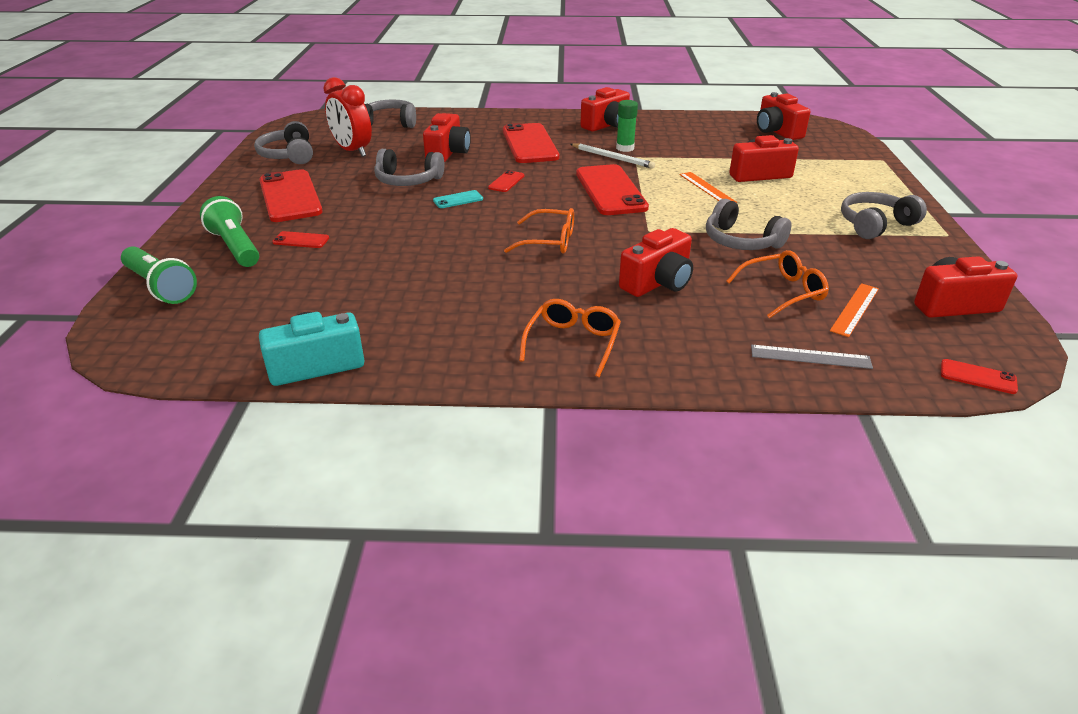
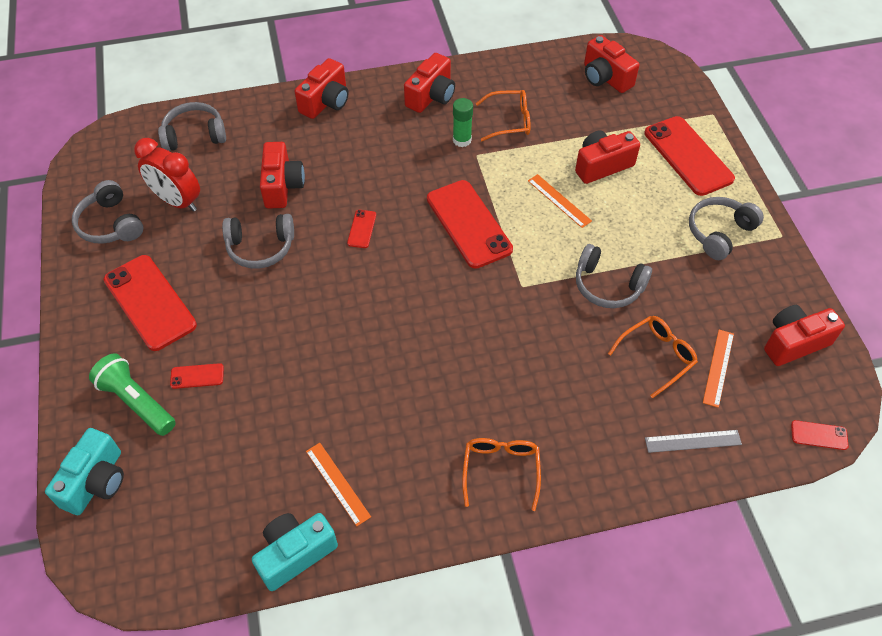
camera: 15 degrees left, 20 degrees up
(160, 287) = (96, 482): green flashlight -> turquoise camera
(391, 324) = (337, 483): none -> orange ruler
(458, 200) = (325, 272): turquoise phone -> none
(530, 144) = (362, 150): red phone -> red phone (688, 156)
(549, 241) = (436, 324): orange glasses -> orange glasses (509, 121)
(612, 158) = (454, 161): white pencil -> none
(658, 283) = (550, 367): red camera -> red camera (326, 102)

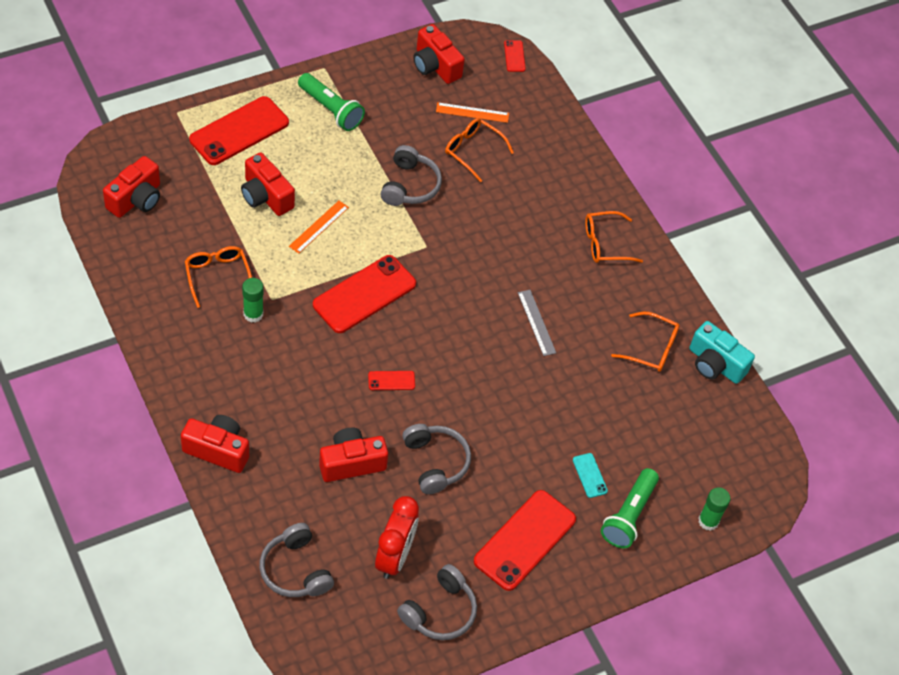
camera: 110 degrees left, 0 degrees up
(96, 482) = (708, 521): turquoise camera -> green glue stick
(197, 376) = (589, 475): red phone -> turquoise phone
(337, 483) = (651, 348): orange ruler -> orange glasses
(431, 96) = (191, 350): red camera -> none
(692, 441) = (542, 128): grey ruler -> grey ruler (536, 322)
(719, 233) = (331, 110): grey headphones -> green flashlight

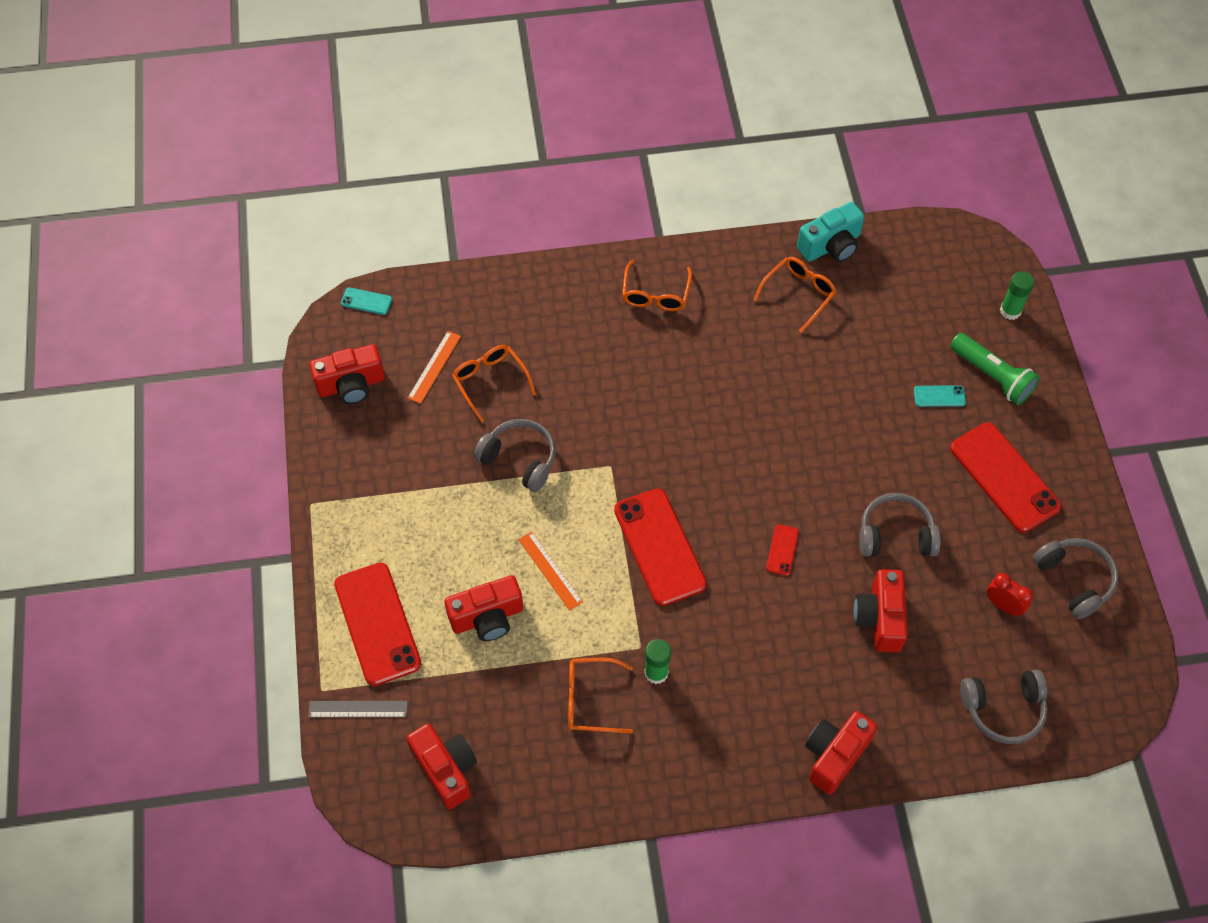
camera: 65 degrees left, 5 degrees up
(331, 110) = (379, 513): green flashlight -> none
(395, 556) = (1003, 605): red clock -> red clock, size x0.58
(473, 151) = (490, 382): orange glasses -> orange glasses turned 90 degrees clockwise
(514, 56) = (366, 301): red phone -> turquoise phone
(536, 322) = (740, 388): grey ruler -> grey ruler (358, 709)

